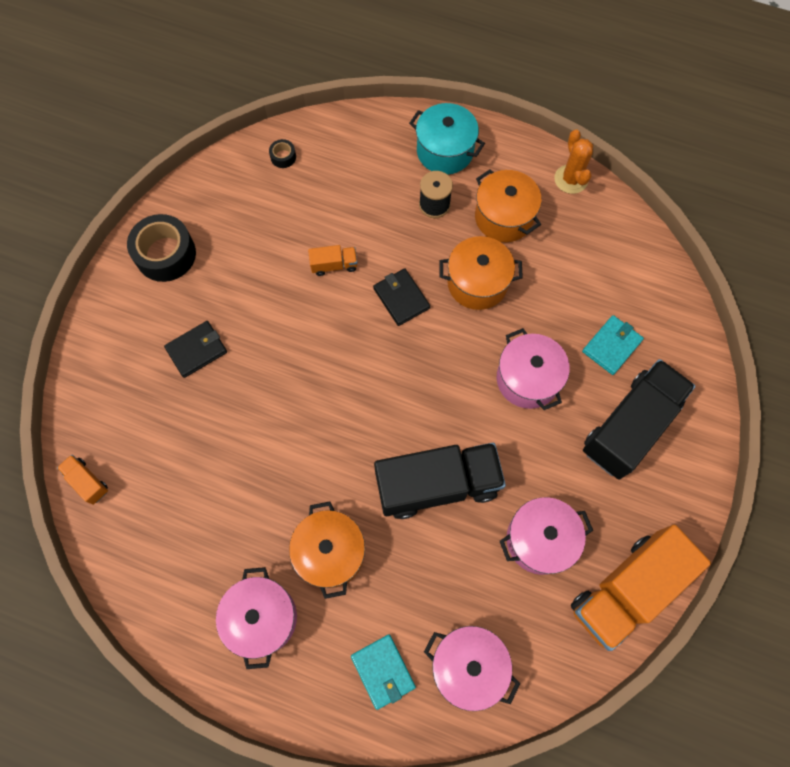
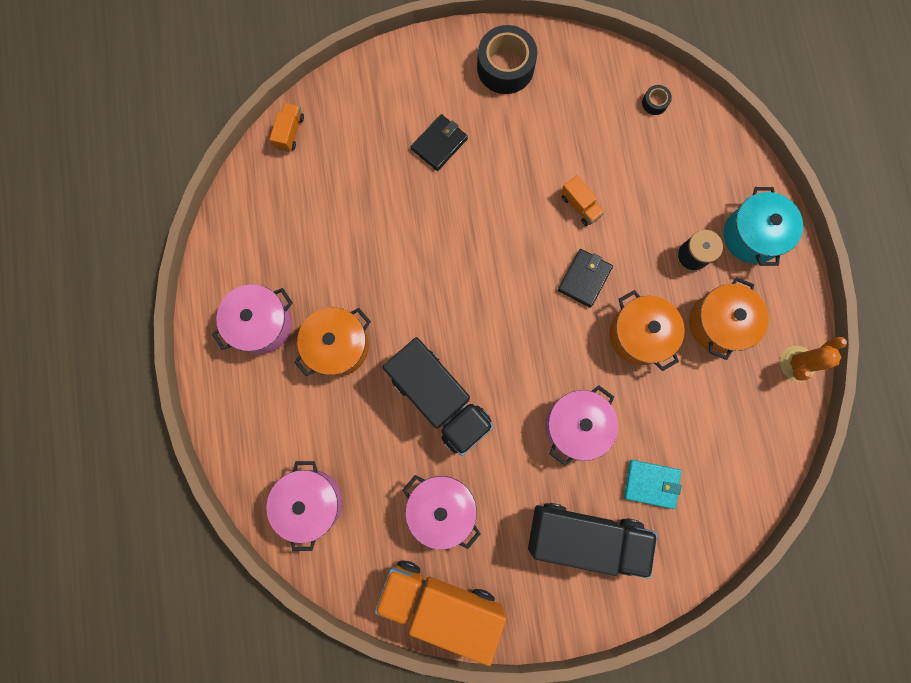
camera: 60 degrees right, 10 degrees up
(196, 350) = (439, 144): black wallet -> black wallet turned 75 degrees counterclockwise
(383, 671) = (272, 438): turquoise wallet -> none

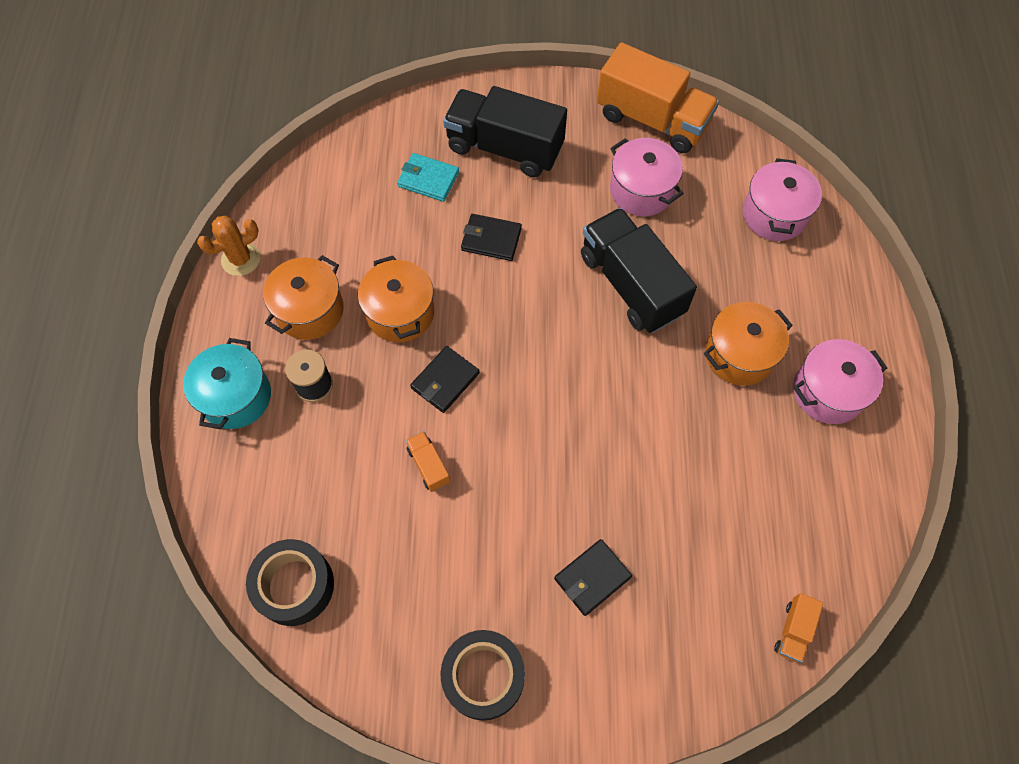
camera: 170 degrees left, 15 degrees down
(575, 425) = (491, 239): pink pot -> black wallet
(654, 103) = (294, 585): black tape -> black tape, size x2.24

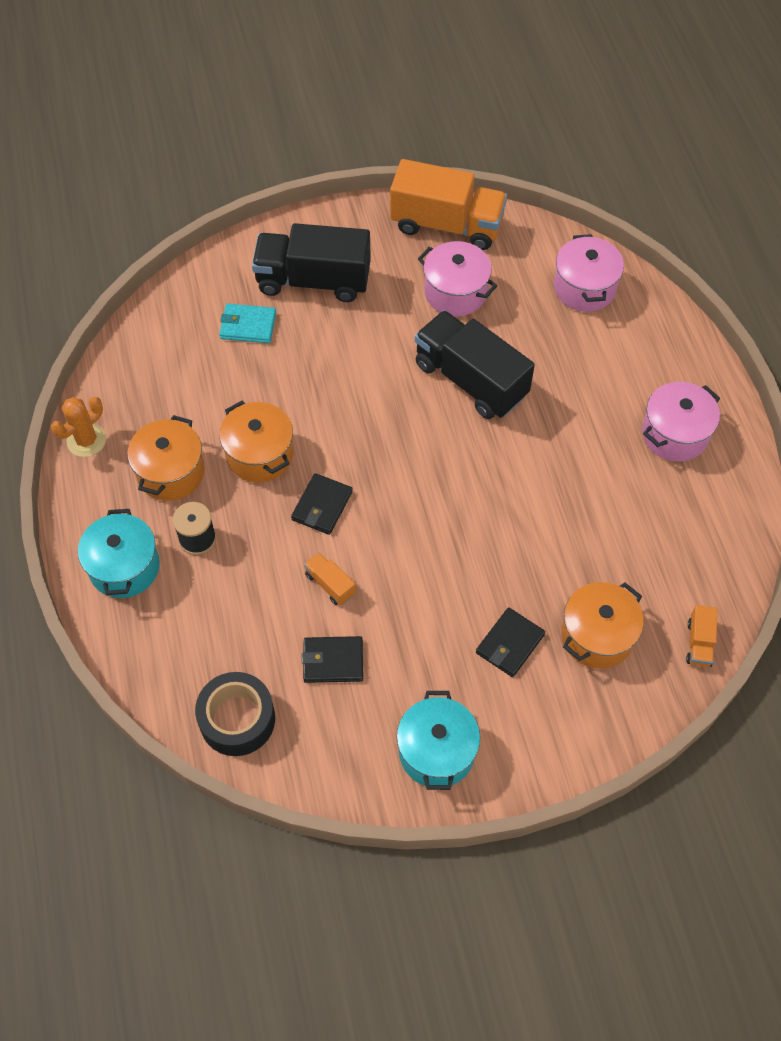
camera: 15 degrees left, 5 degrees down
(483, 676) = (437, 751): black tape -> turquoise pot
(491, 239) = (326, 368): black wallet -> black wallet (333, 661)
(739, 354) = (587, 420): orange pot -> orange pot (597, 636)

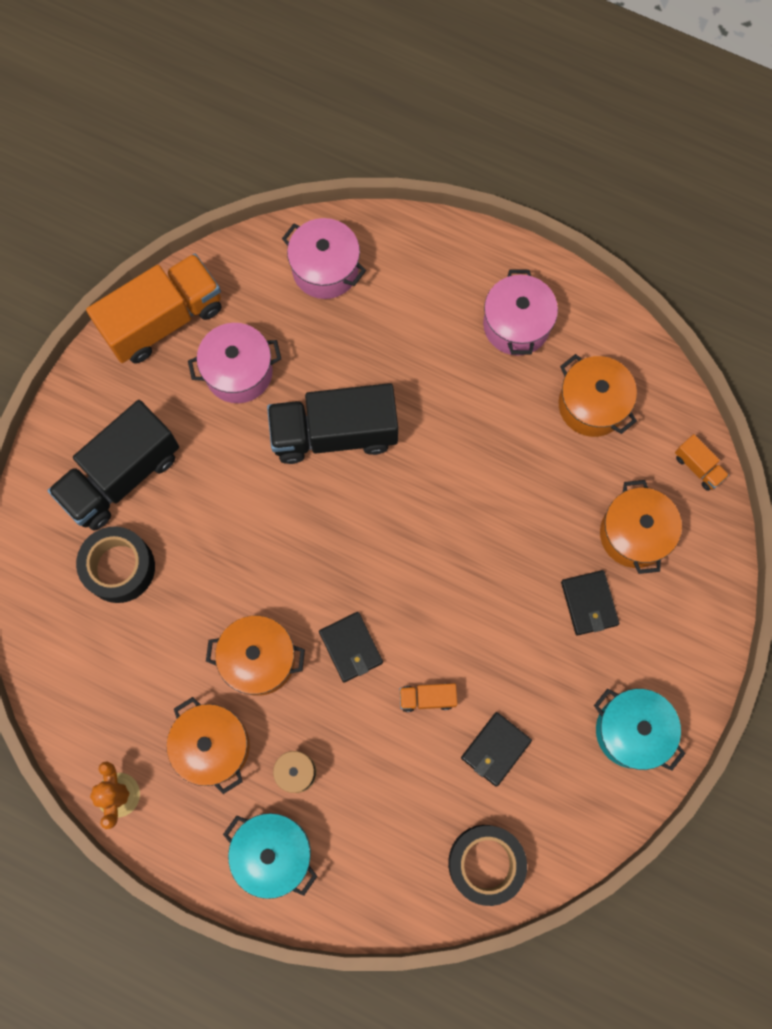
camera: 50 degrees left, 15 degrees up
(248, 326) = (119, 568): turquoise wallet -> black tape
(668, 530) = (592, 405): none -> orange pot

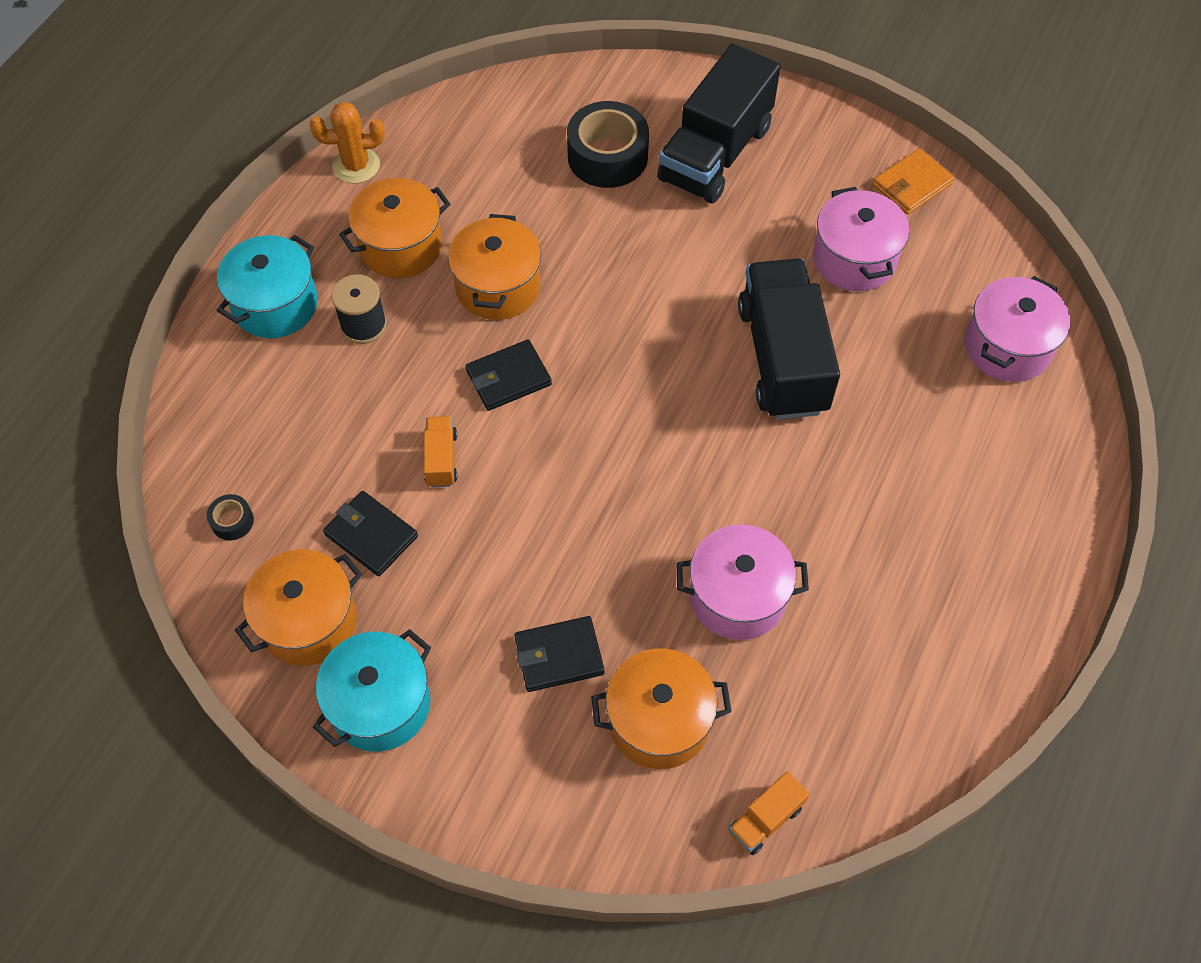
camera: 90 degrees right, 15 degrees down
(121, 476) = (715, 154): black truck -> black truck turned 105 degrees counterclockwise
(163, 320) = (912, 184): orange truck -> orange wallet
(485, 863) = (232, 521): black tape -> black tape, size x0.45
(516, 325) = (961, 574): pink pot -> pink pot (737, 596)
(592, 405) = (850, 671): orange pot -> orange pot (309, 621)

